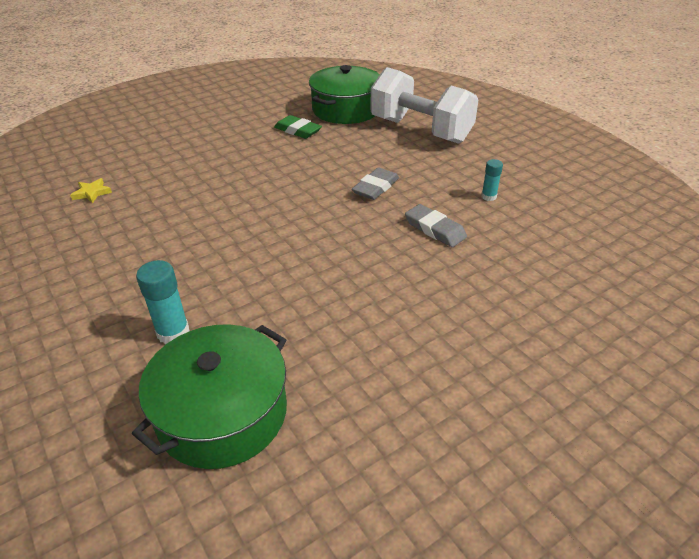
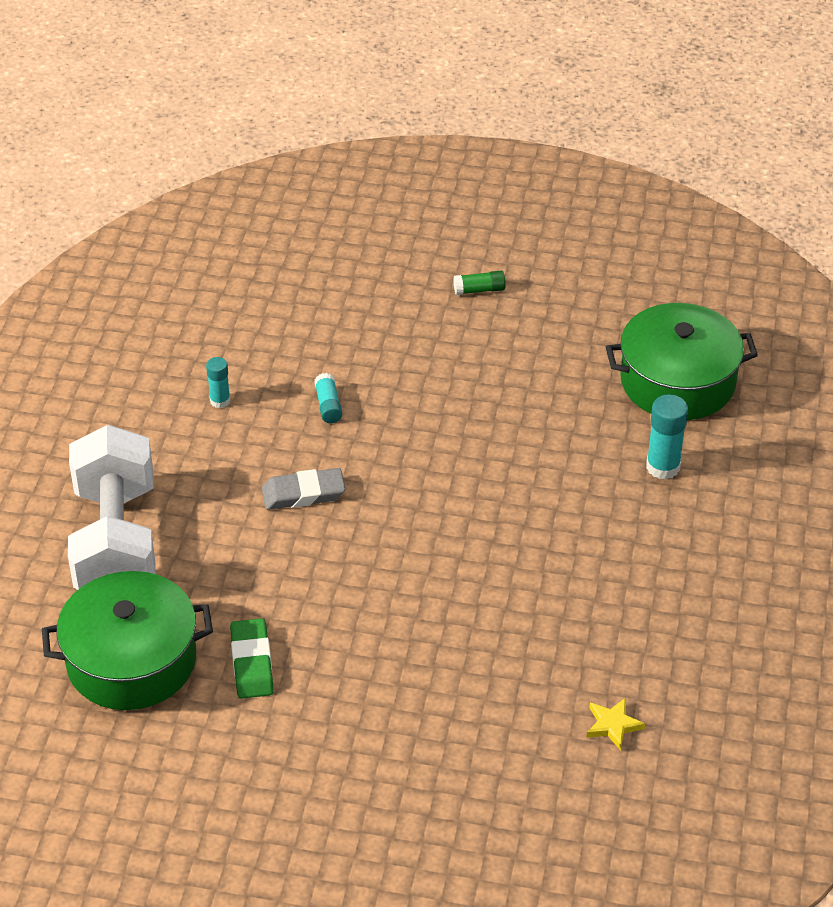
camera: 135 degrees left, 5 degrees up
(435, 229) = (328, 405): grey eraser -> turquoise glue stick
(477, 372) = (479, 290): none -> green glue stick

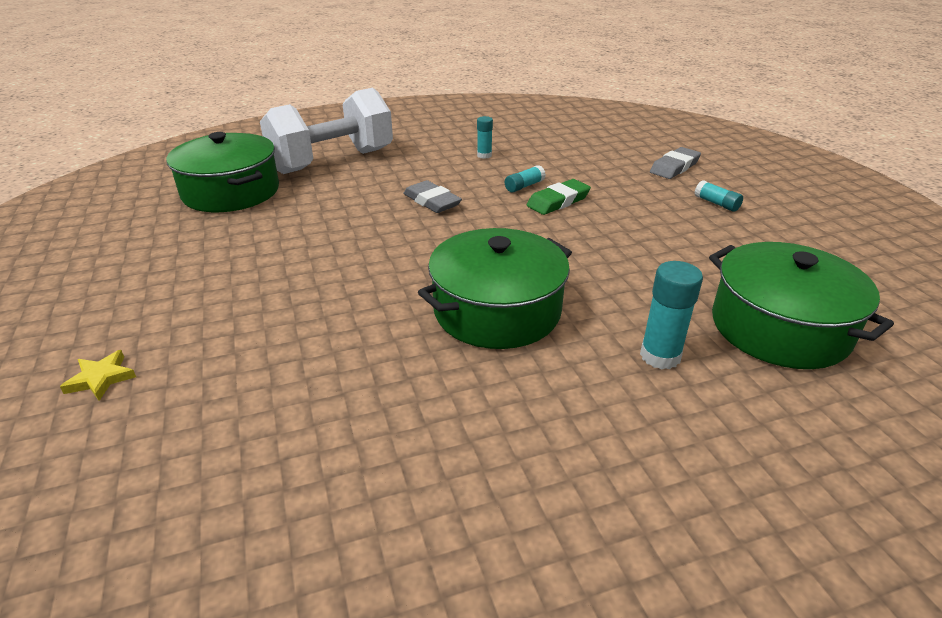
camera: 60 degrees right, 10 degrees down
(252, 662) = (251, 230): green eraser -> green eraser (558, 201)
(382, 269) = (674, 167): none -> grey eraser
(479, 290) = (716, 203): green glue stick -> turquoise glue stick
(540, 531) = (497, 310): none -> green pot
(613, 725) = (267, 444): yellow star -> yellow star (101, 378)

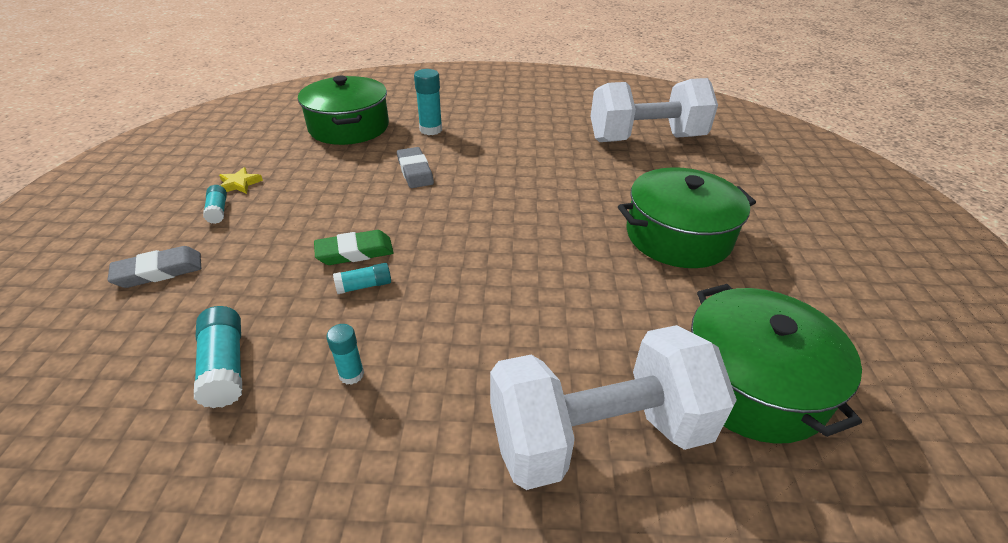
camera: 160 degrees left, 5 degrees up
(101, 378) = (758, 183): yellow star -> yellow star (239, 184)
(273, 441) = (646, 139): none -> white dumbbell
(432, 201) = (487, 288): grey eraser -> grey eraser (415, 171)
(497, 310) = (500, 168): green pot -> green pot (678, 236)
(556, 146) = (225, 366): none -> turquoise glue stick

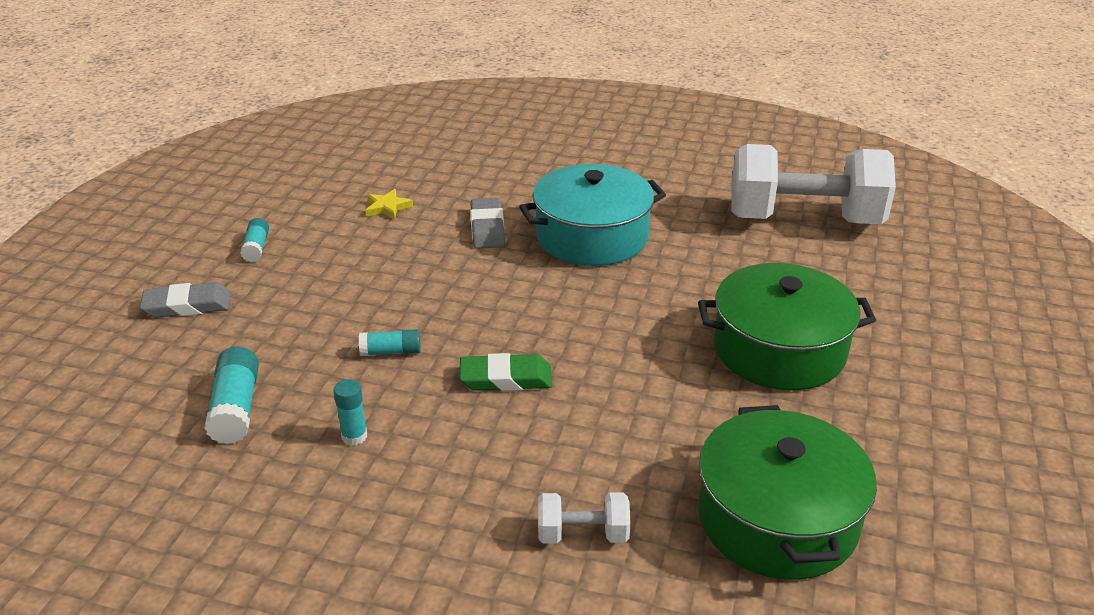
camera: 15 degrees right, 5 degrees down
(239, 184) = (285, 219): yellow star -> yellow star (387, 207)
(349, 127) = (425, 161): green pot -> none
(355, 252) = (391, 314): green eraser -> green eraser (506, 378)
(431, 130) = (524, 175): turquoise glue stick -> none
(499, 168) = (592, 236): none -> turquoise pot
(599, 434) = (583, 534): white dumbbell -> white dumbbell, size x0.41

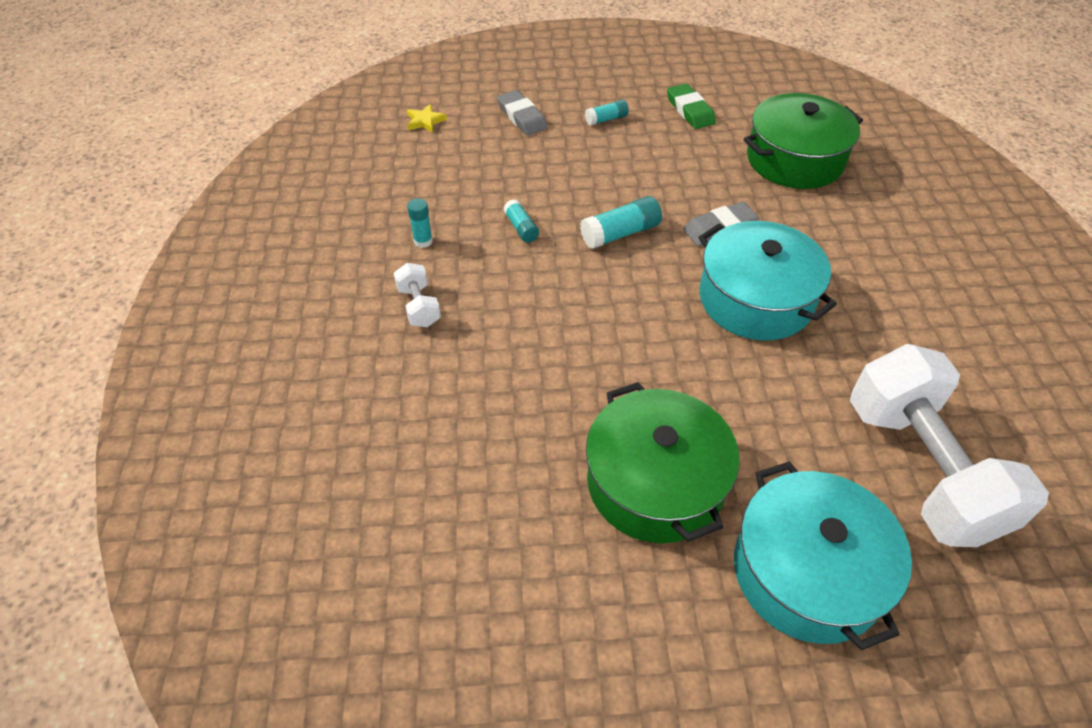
camera: 70 degrees right, 15 degrees up
(236, 408) = (428, 179): turquoise glue stick -> turquoise glue stick (620, 233)
(387, 207) = (707, 162): yellow star -> yellow star (425, 121)
(506, 378) = (520, 299): green eraser -> green eraser (690, 110)
(583, 534) = (365, 391): white dumbbell -> white dumbbell (419, 306)
(777, 519) = (418, 516): green pot -> green pot (794, 160)
(884, 298) = (807, 572): none -> turquoise pot

